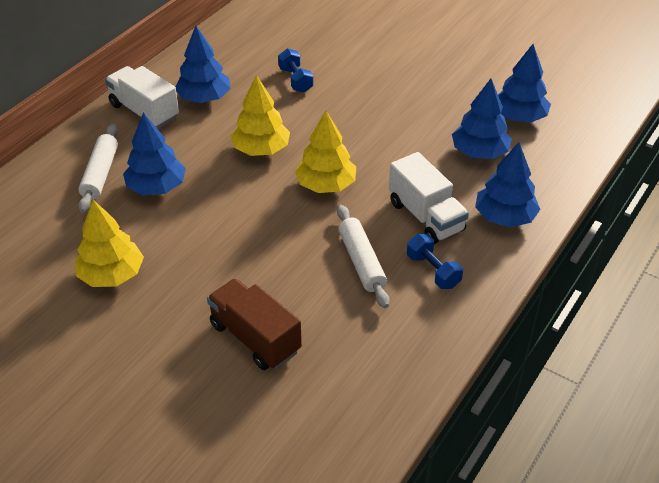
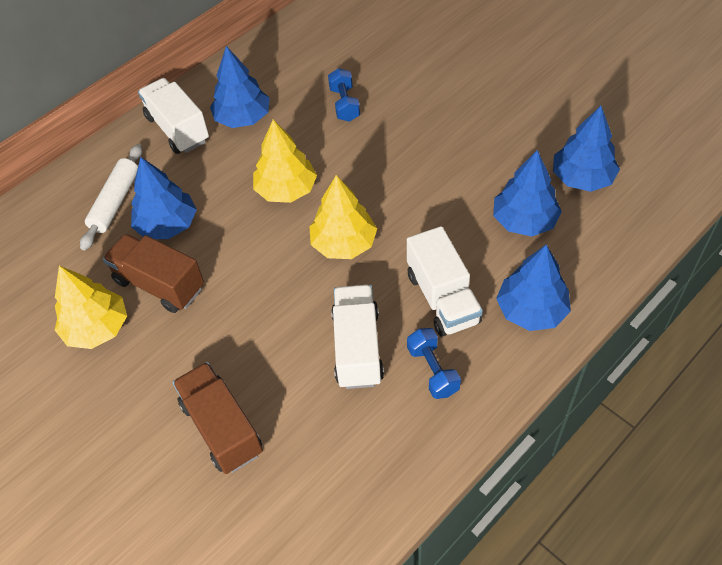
camera: 15 degrees right, 10 degrees up
(163, 234) = (159, 284): none -> brown truck
(361, 262) = (357, 348): white rolling pin -> white truck

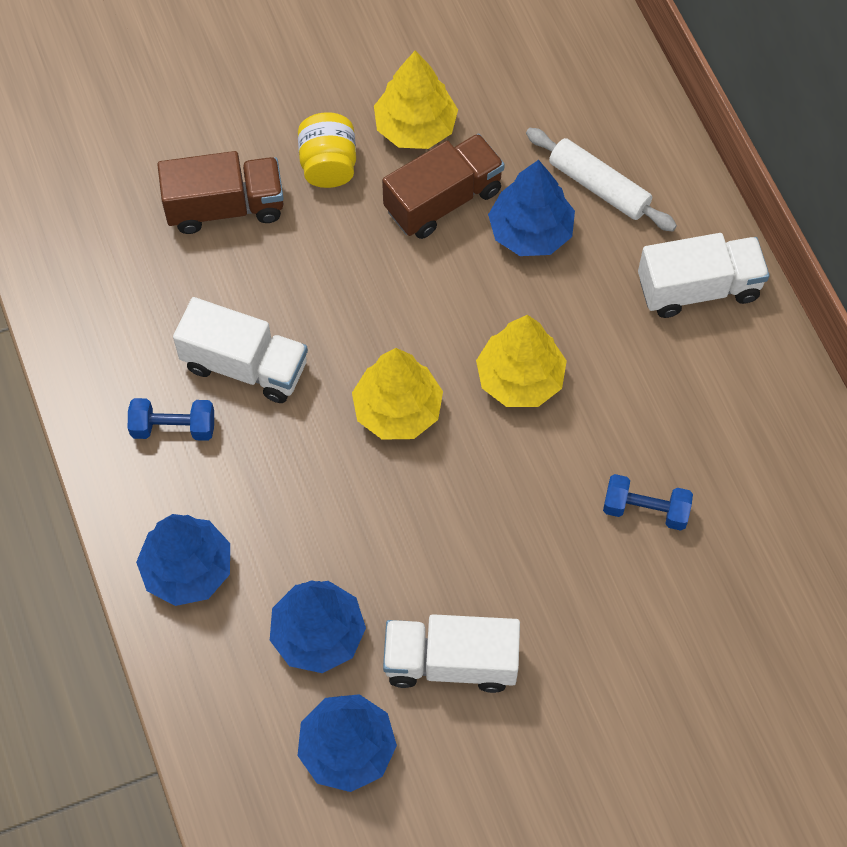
camera: 110 degrees right, 10 degrees up
(153, 371) = (328, 165): none -> yellow jar
(243, 118) = (681, 372): blue tree -> none
(442, 298) = (259, 481): white truck -> white truck (451, 662)

